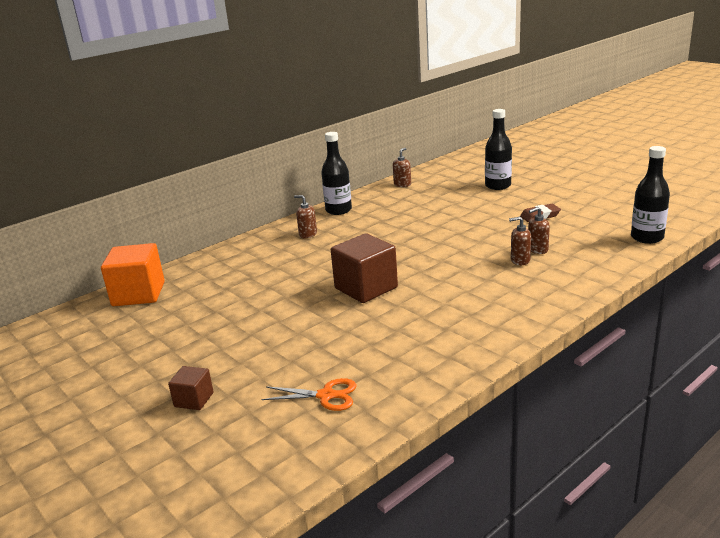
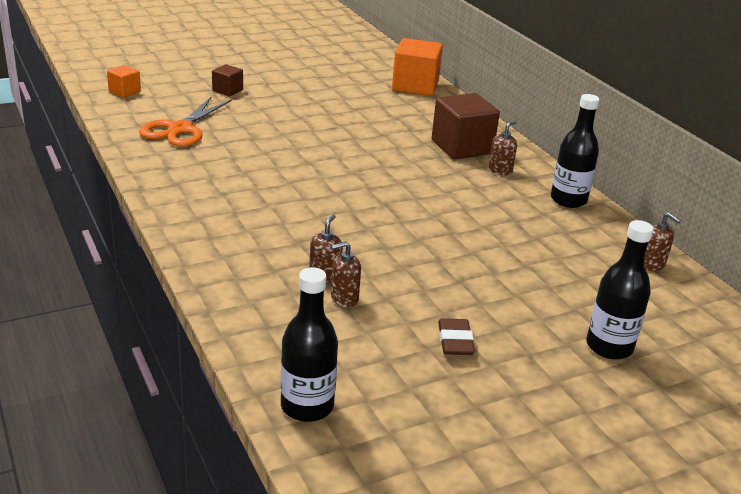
camera: 100 degrees right, 5 degrees up
(232, 484) = (124, 92): none -> orange cube
(326, 395) = (180, 129): orange scissors -> orange scissors, size x1.57
(366, 288) = (338, 175): brown cube -> brown cube (461, 147)
(537, 250) = (344, 298): brown soap dispenser -> brown soap dispenser turned 105 degrees counterclockwise

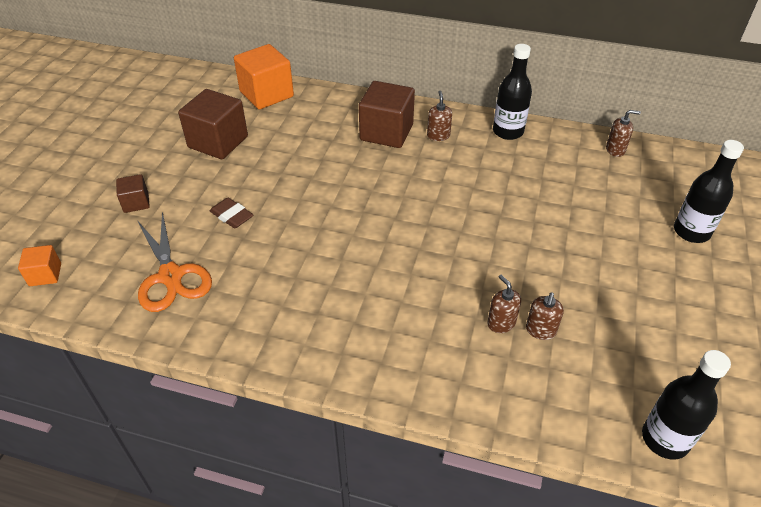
camera: 45 degrees left, 15 degrees up
(332, 91) = (218, 142): none -> brown cube
(455, 341) = (637, 303): brown eraser -> brown eraser (232, 216)

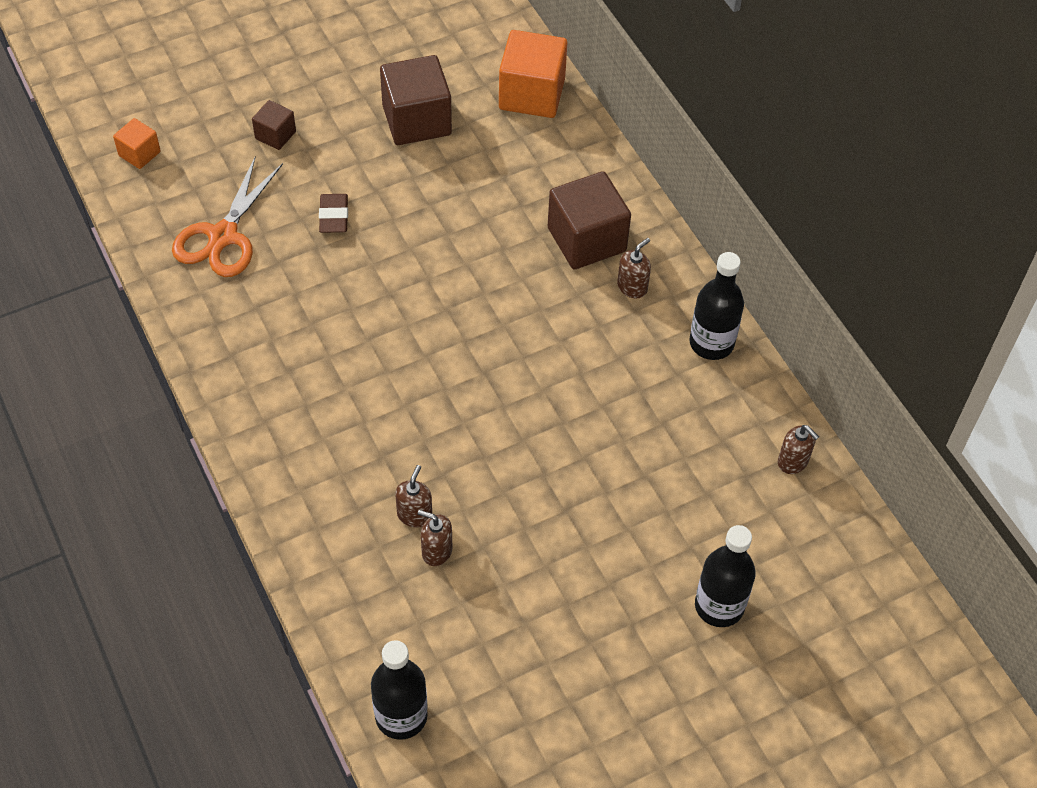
camera: 45 degrees right, 10 degrees up
(540, 330) = (436, 551): brown soap dispenser -> brown soap dispenser turned 45 degrees clockwise

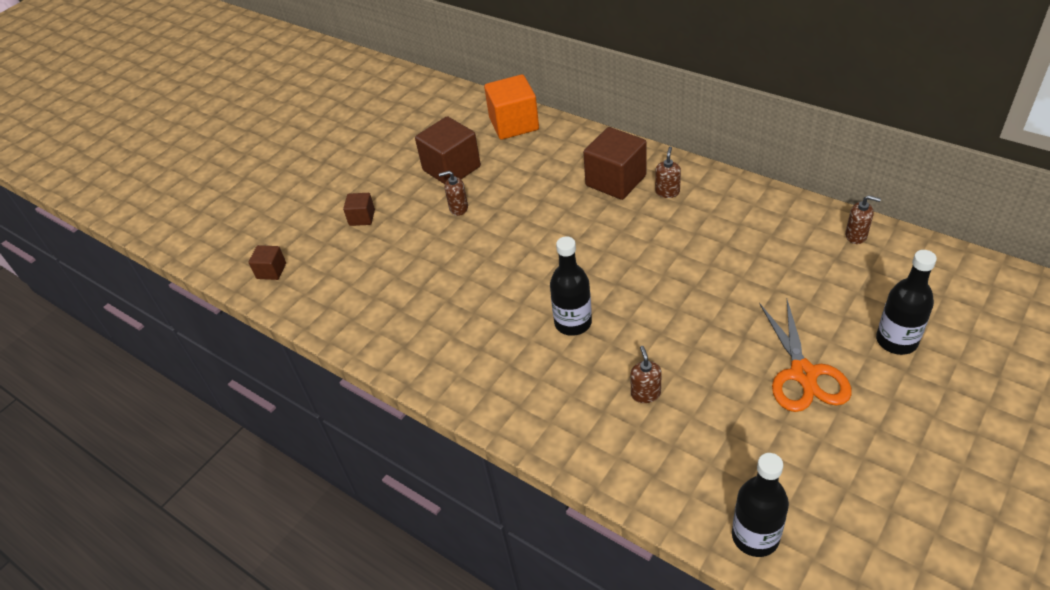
camera: 20 degrees left, 10 degrees down
(139, 154) = (271, 271): orange cube -> brown cube
(223, 236) = (369, 291): orange scissors -> orange scissors (803, 374)
(334, 216) = (439, 244): brown eraser -> none
(436, 551) = (681, 409): brown soap dispenser -> brown soap dispenser (458, 208)
(711, 343) = (744, 198): black bottle -> black bottle (573, 323)

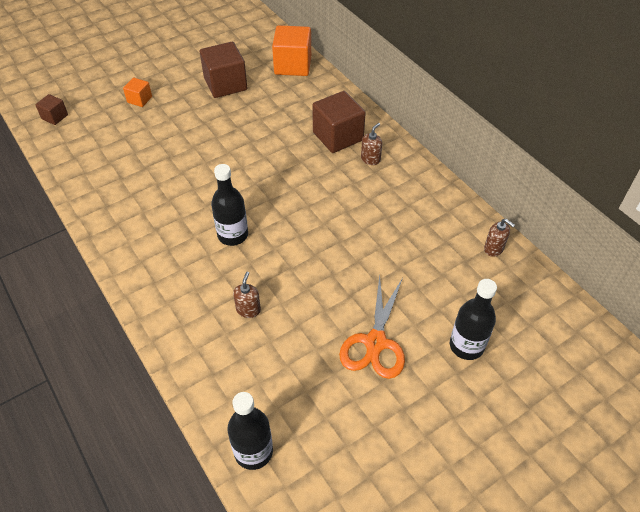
camera: 15 degrees right, 5 degrees up
(362, 218) = (139, 99): brown cube -> orange cube
(458, 208) = (210, 117): brown soap dispenser -> none

